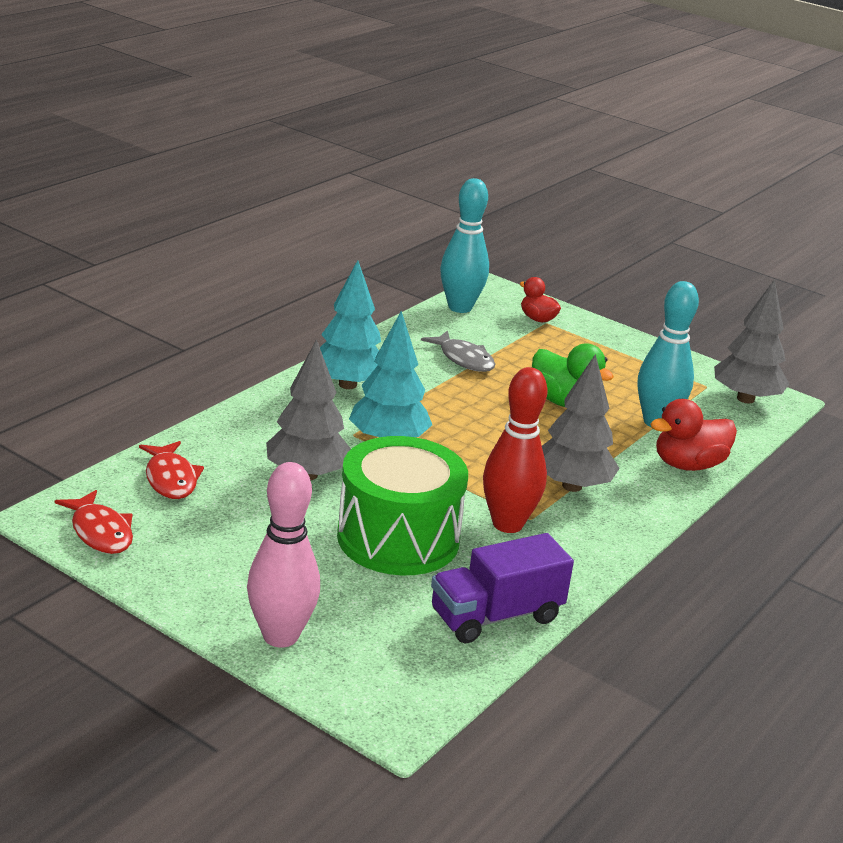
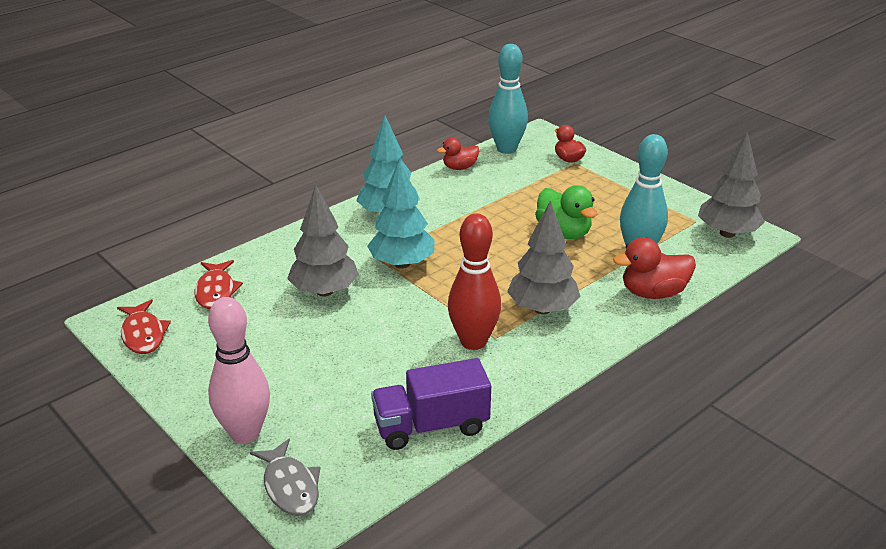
camera: 15 degrees right, 5 degrees up
(398, 538) = (376, 350): green drum -> none
(412, 329) = (459, 167): none -> red duck
(464, 359) = (492, 194): grey fish -> grey fish (290, 486)

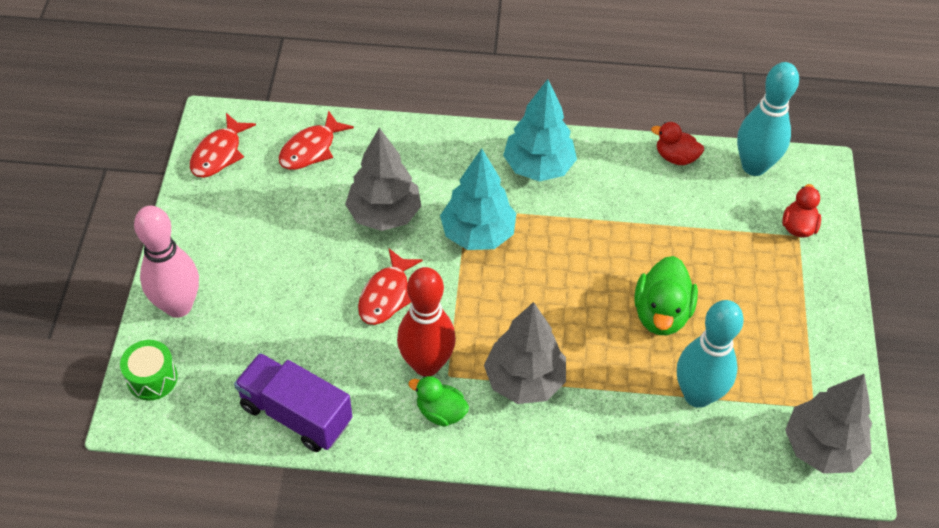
camera: 45 degrees right, 20 degrees up
(290, 486) = (152, 378): grey fish -> green drum
(391, 327) = (386, 295): none -> red fish
(520, 357) = (440, 412): none -> green duck
(653, 293) = (643, 449): red duck -> none

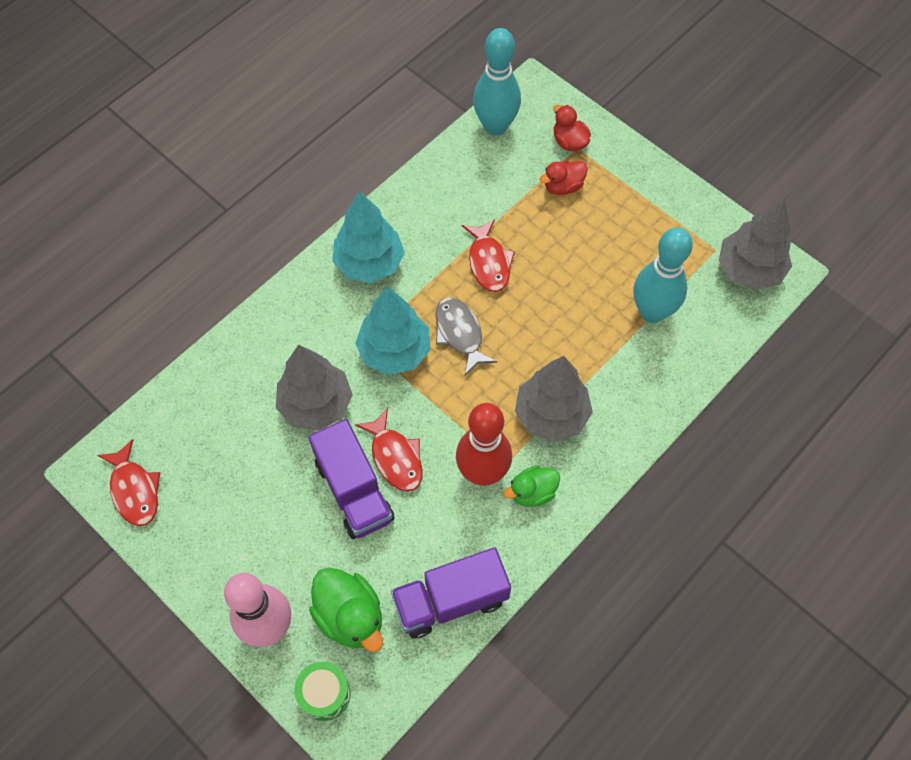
camera: 50 degrees left, 10 degrees up
(311, 149) = (198, 414): red fish -> red fish (488, 262)
(334, 287) = (354, 491): none -> purple truck
(536, 267) = (460, 333): none -> grey fish
(661, 314) = (569, 282): green duck -> green duck (350, 616)
(675, 157) = (443, 167): red duck -> red duck (563, 186)

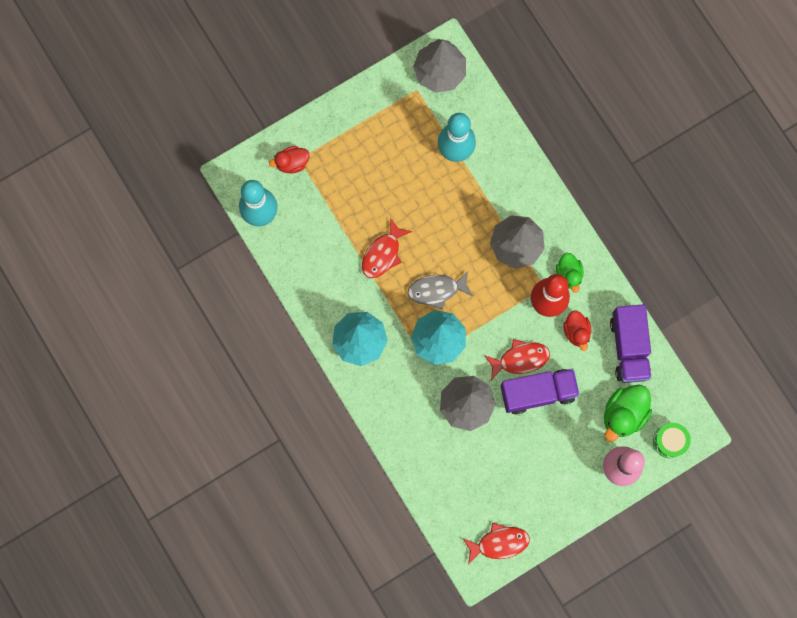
camera: 75 degrees left, 15 degrees up
(350, 616) = (623, 414): green duck -> green duck turned 150 degrees clockwise
(488, 262) = (383, 254): red fish -> red fish turned 120 degrees clockwise
(563, 186) = (331, 180): red duck -> red duck (576, 332)

